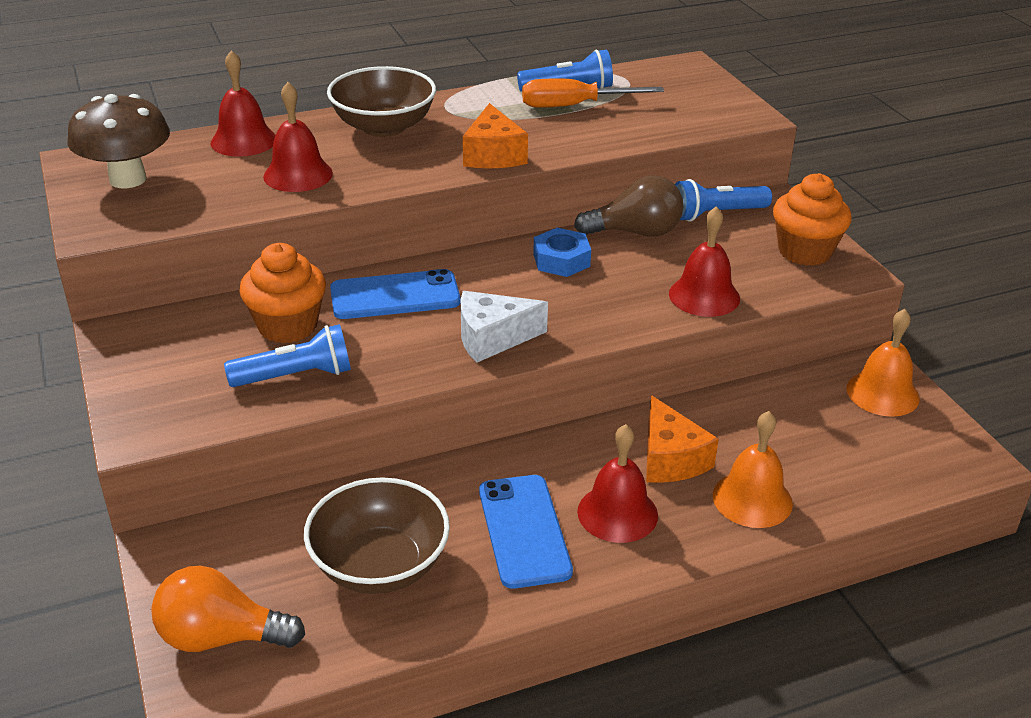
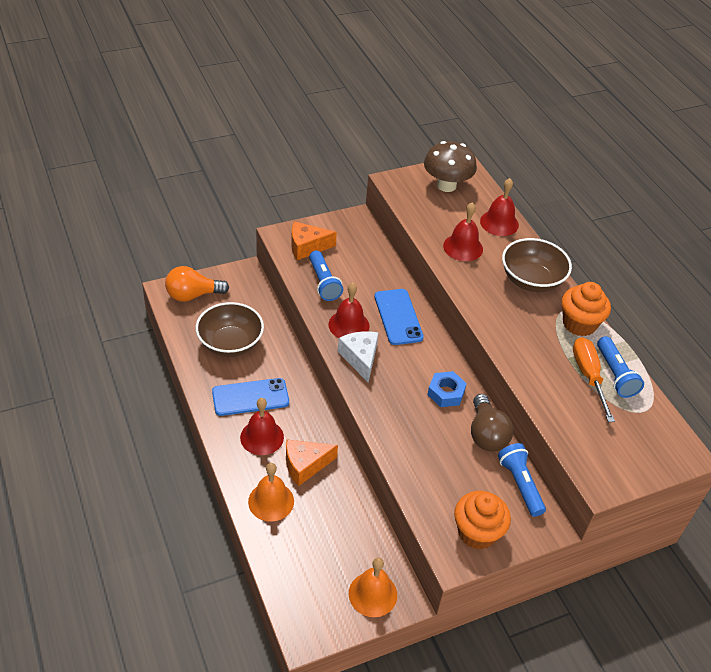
camera: 85 degrees right, 10 degrees up
(221, 637) = (193, 295): orange light bulb -> orange light bulb turned 105 degrees counterclockwise
(288, 326) = (366, 276): orange cupcake -> orange cupcake (579, 324)
(493, 155) = (505, 332): orange cheese -> orange cheese (307, 247)
(704, 296) = (413, 464): red bell -> red bell (349, 325)

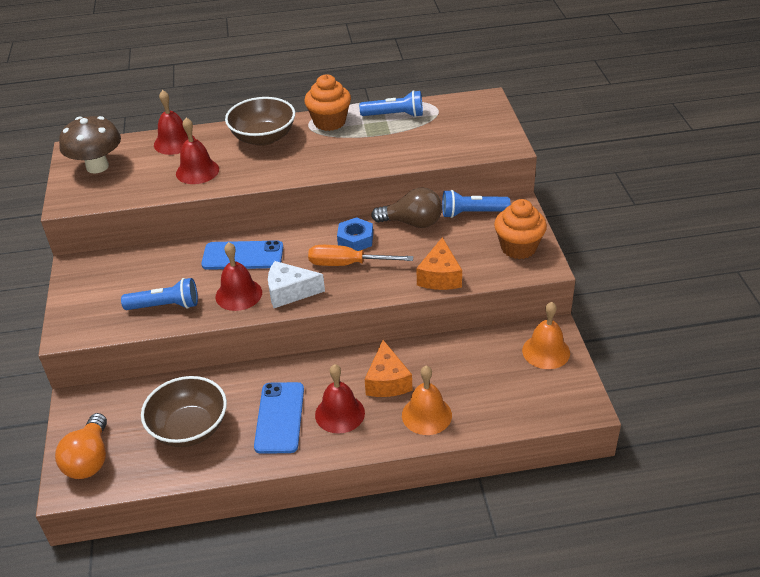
camera: 70 degrees left, 5 degrees down
(307, 247) = (99, 312): orange cheese -> orange cheese (440, 276)
(588, 376) = (392, 129): orange screwdriver -> orange screwdriver (348, 264)

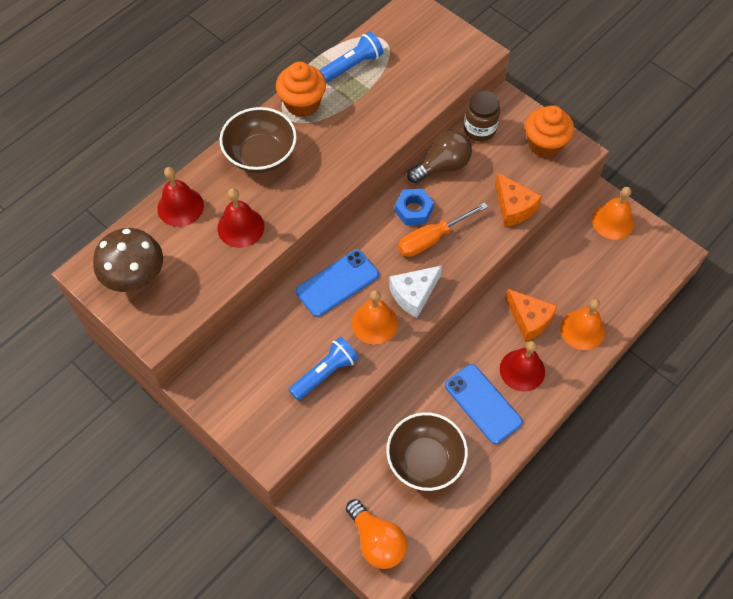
camera: 40 degrees left, 20 degrees up
(238, 294) = (374, 323): red bell -> orange bell
(472, 213) = (479, 129): blue flashlight -> brown jar

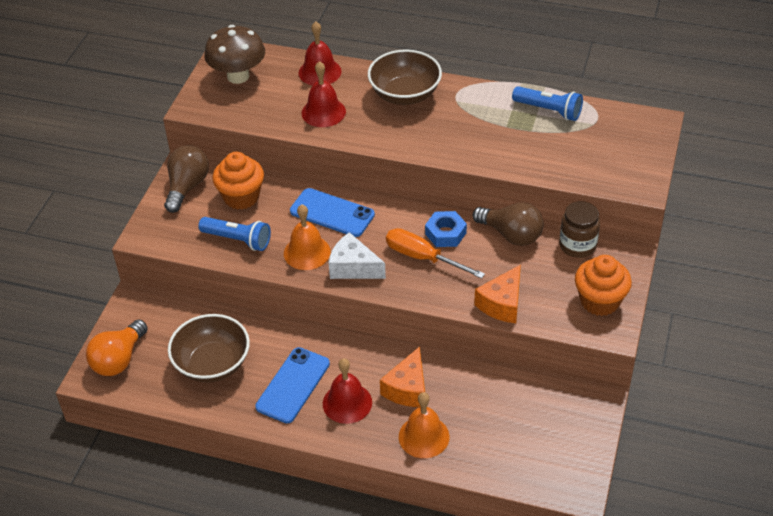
camera: 65 degrees right, 15 degrees down
(225, 391) = (187, 187): none -> brown light bulb
(302, 104) = (479, 97): orange cupcake -> orange cupcake (241, 197)
(613, 221) = (576, 419): orange bell -> none

